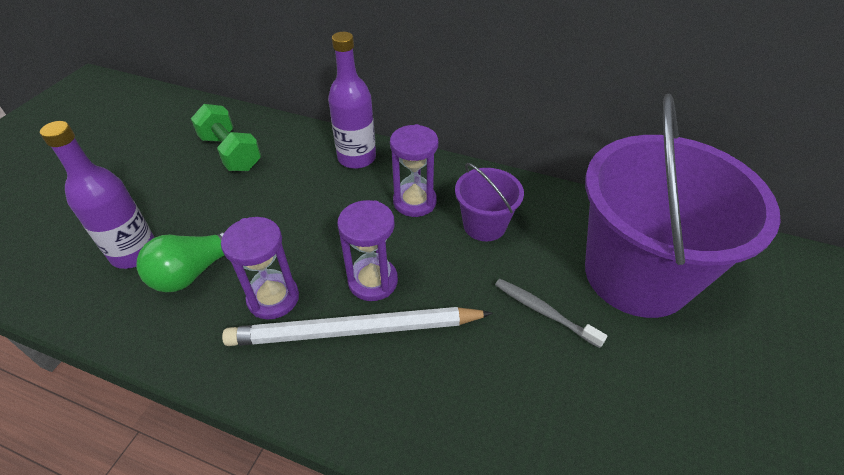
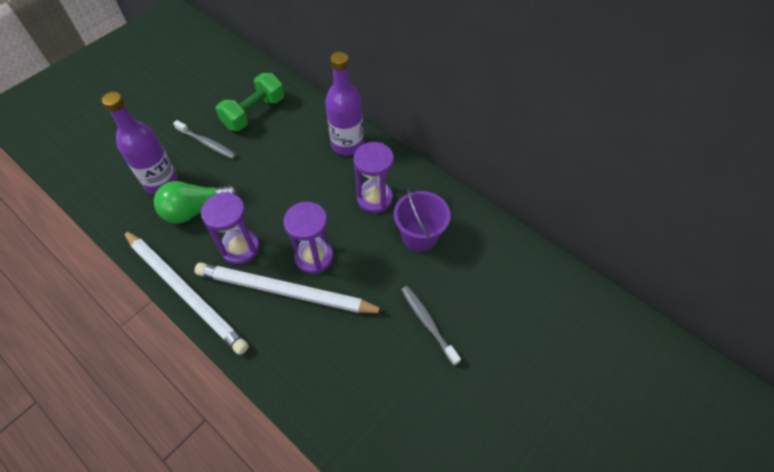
camera: 20 degrees right, 10 degrees up
(182, 196) = (207, 143): none -> grey toothbrush
(217, 373) = (185, 292): none -> white pencil
(231, 153) = (254, 113): green dumbbell -> green dumbbell turned 60 degrees clockwise
(636, 274) = (519, 317): purple bucket -> none

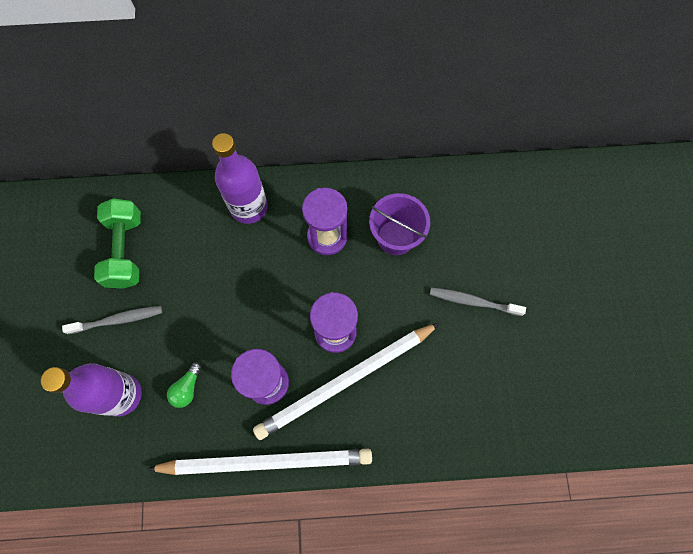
camera: 45 degrees left, 15 degrees up
(196, 210) = (187, 388): green light bulb -> green light bulb, size x0.52

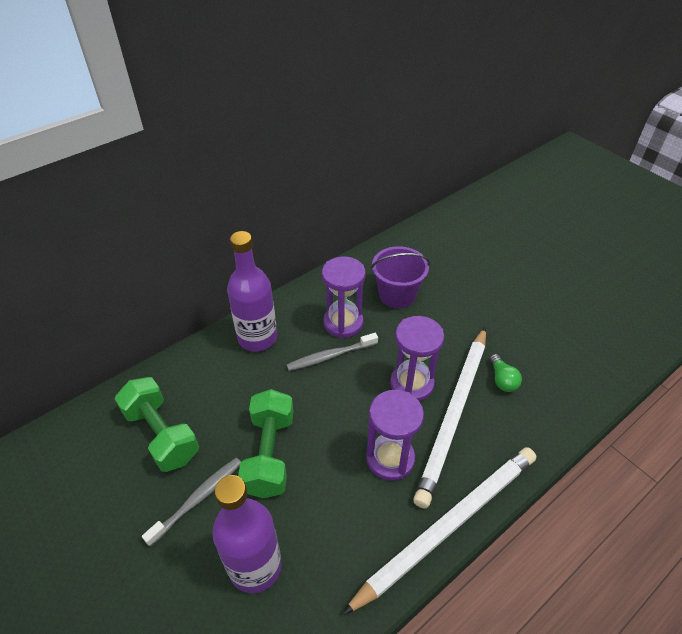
camera: 35 degrees left, 25 degrees down
(187, 318) = (269, 454): none -> green dumbbell
(187, 388) = (319, 513): green light bulb -> green light bulb (502, 380)
(473, 301) = (493, 303): grey toothbrush -> grey toothbrush (330, 356)

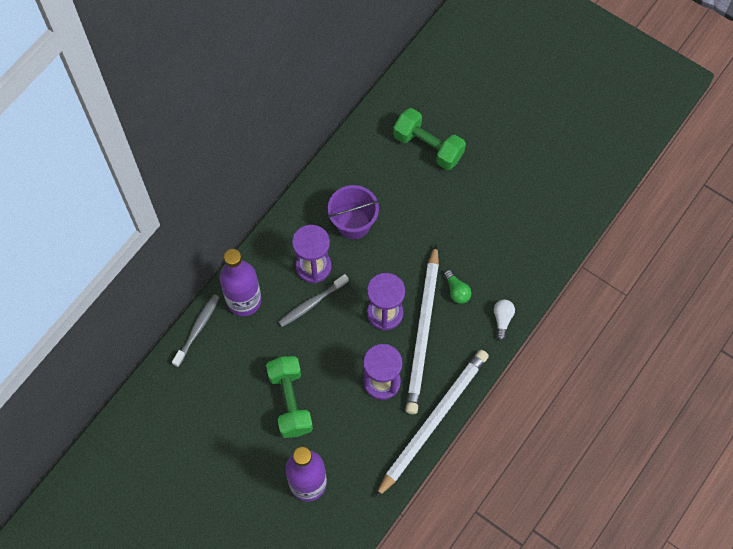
camera: 15 degrees left, 20 degrees up
(162, 434) = (201, 407): green dumbbell -> green dumbbell (428, 147)
(198, 499) = (250, 449): grey toothbrush -> grey toothbrush (197, 329)
(556, 422) = (502, 319): none -> white light bulb

